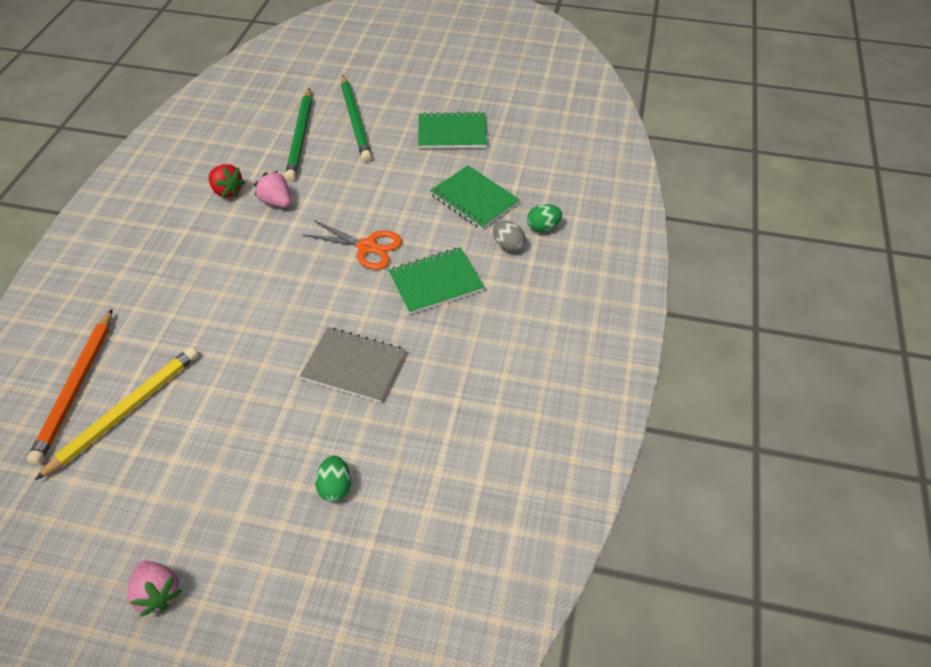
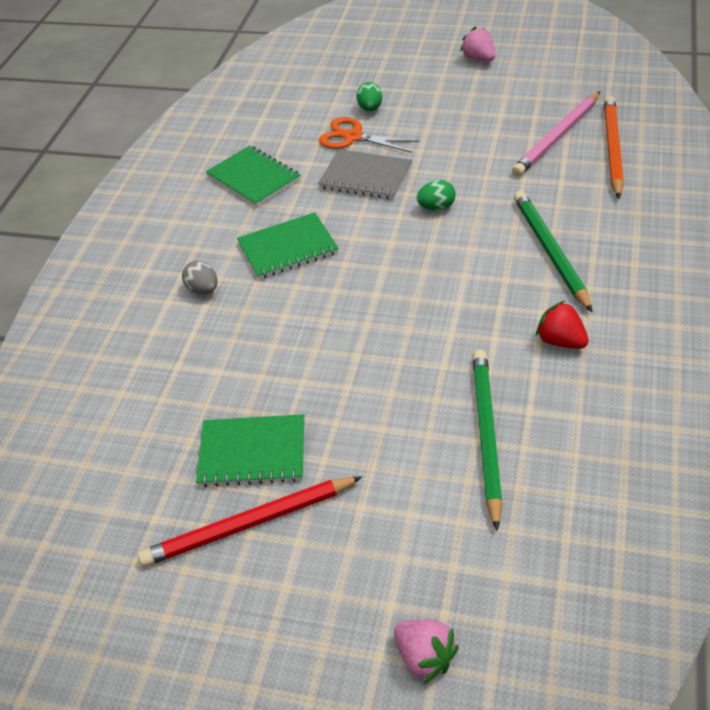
camera: 175 degrees left, 5 degrees down
(125, 411) = (558, 137): yellow pencil -> pink pencil
(276, 202) = (489, 329): pink strawberry -> pink strawberry (424, 657)
(355, 120) = (405, 472): green pencil -> green pencil (550, 252)
(367, 247) = (365, 280): orange scissors -> orange scissors (353, 137)
(450, 100) = (249, 524): none -> red pencil
(474, 199) = (234, 345): green notebook -> green notebook (253, 178)
(543, 227) = (157, 312): green egg -> green egg (436, 207)

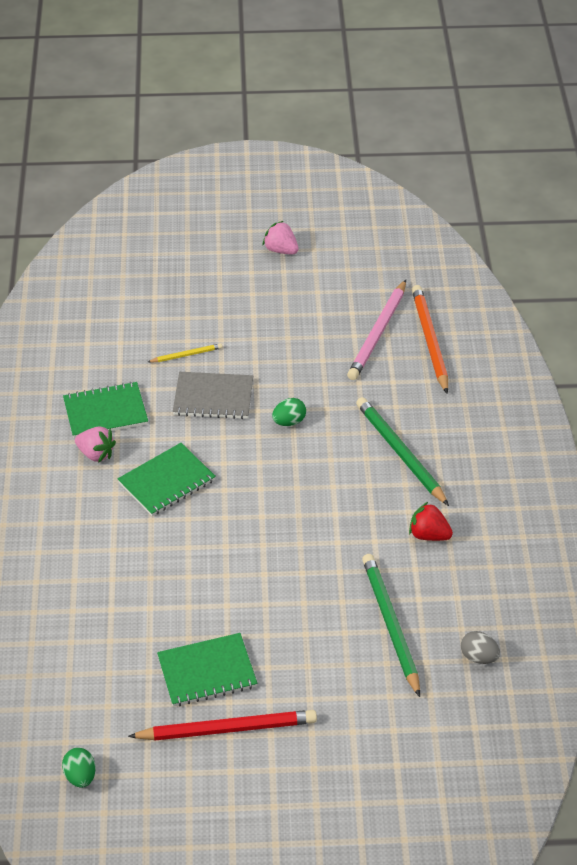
camera: 20 degrees left, 0 degrees up
(203, 290) = (104, 534): grey egg -> grey egg (478, 657)
(249, 524) = (227, 728): red pencil -> red pencil turned 150 degrees counterclockwise
(253, 178) = (105, 412): green notebook -> green notebook turned 45 degrees counterclockwise
(353, 137) = (186, 355): orange scissors -> yellow pencil
(370, 108) = (192, 320): green egg -> green egg (80, 776)
(424, 657) = (391, 796): pink strawberry -> pink strawberry (96, 454)

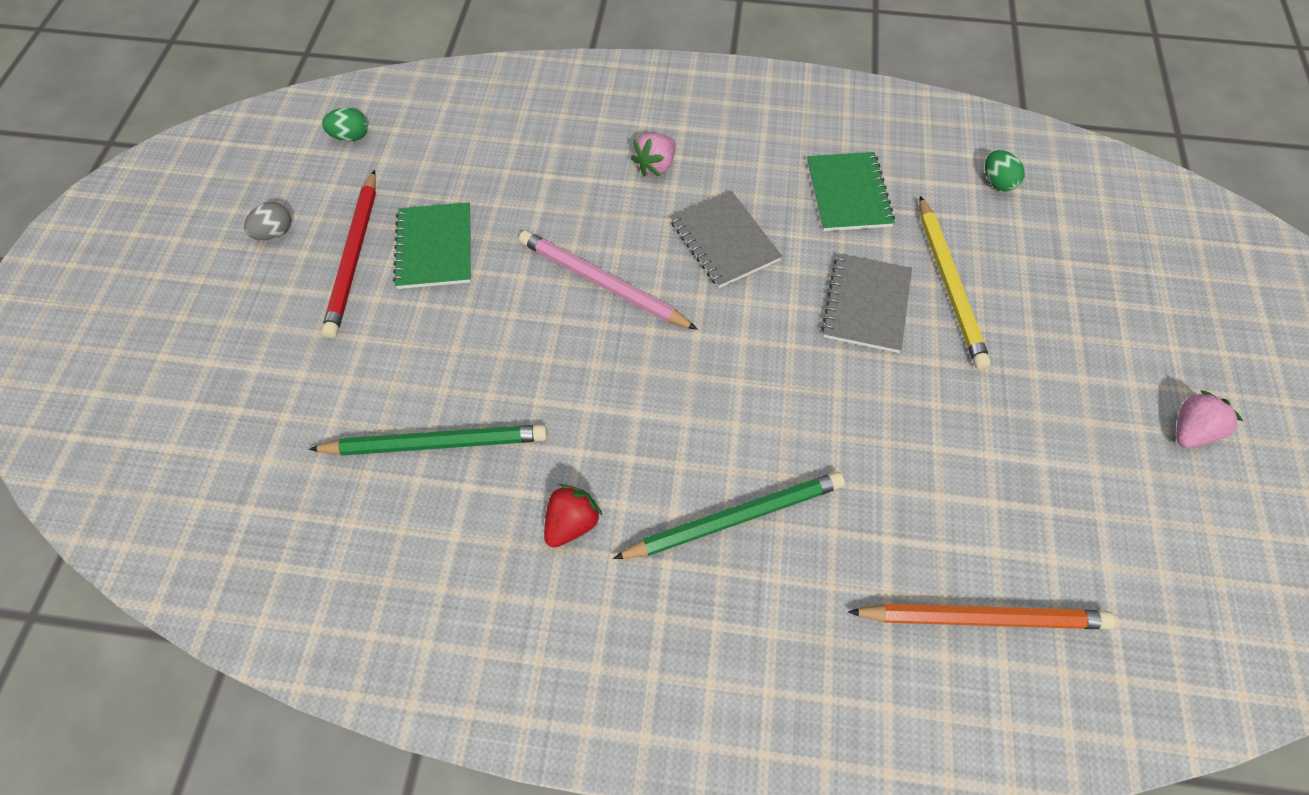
camera: 100 degrees right, 15 degrees up
(96, 454) = (779, 180): pink strawberry -> pink strawberry (655, 166)
(167, 481) = (724, 241): green notebook -> grey notebook
(186, 355) = (949, 284): yellow pencil -> yellow pencil, size x2.01
(289, 422) = (813, 385): green egg -> green egg (997, 182)
(378, 333) = (998, 539): pink pencil -> pink pencil (602, 284)
(478, 657) = (348, 540): grey egg -> grey egg (275, 233)

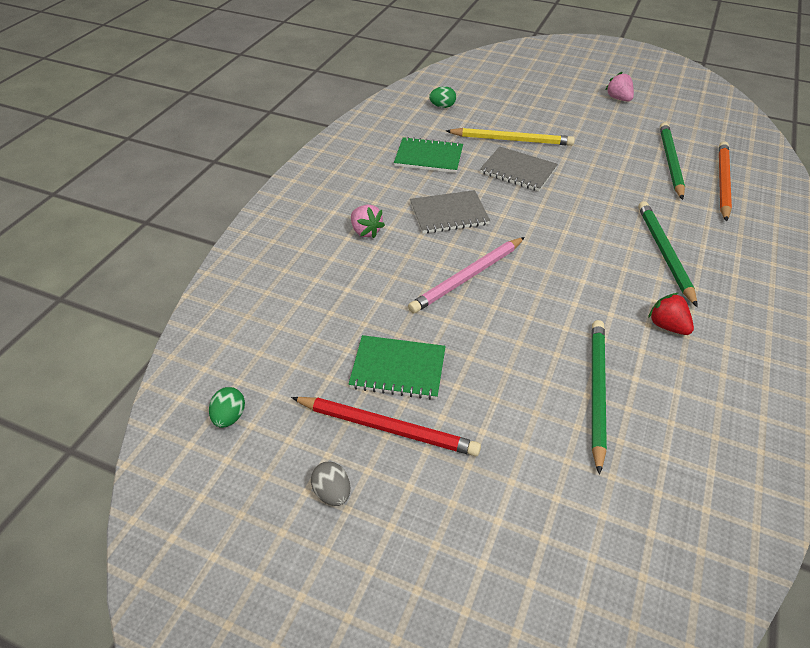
camera: 75 degrees left, 15 degrees down
(1006, 526) = (670, 162): none -> green pencil

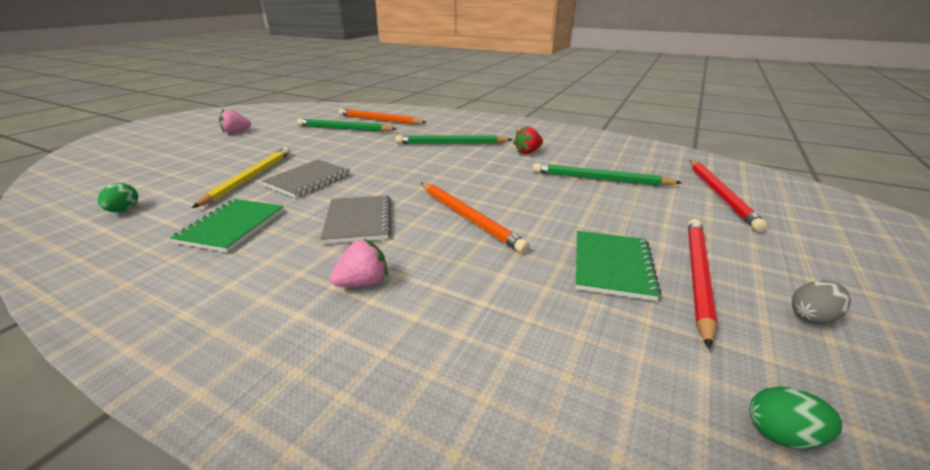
camera: 85 degrees left, 15 degrees down
(468, 277) = (468, 217): pink pencil -> orange pencil
(586, 521) = (720, 195): none -> red pencil

